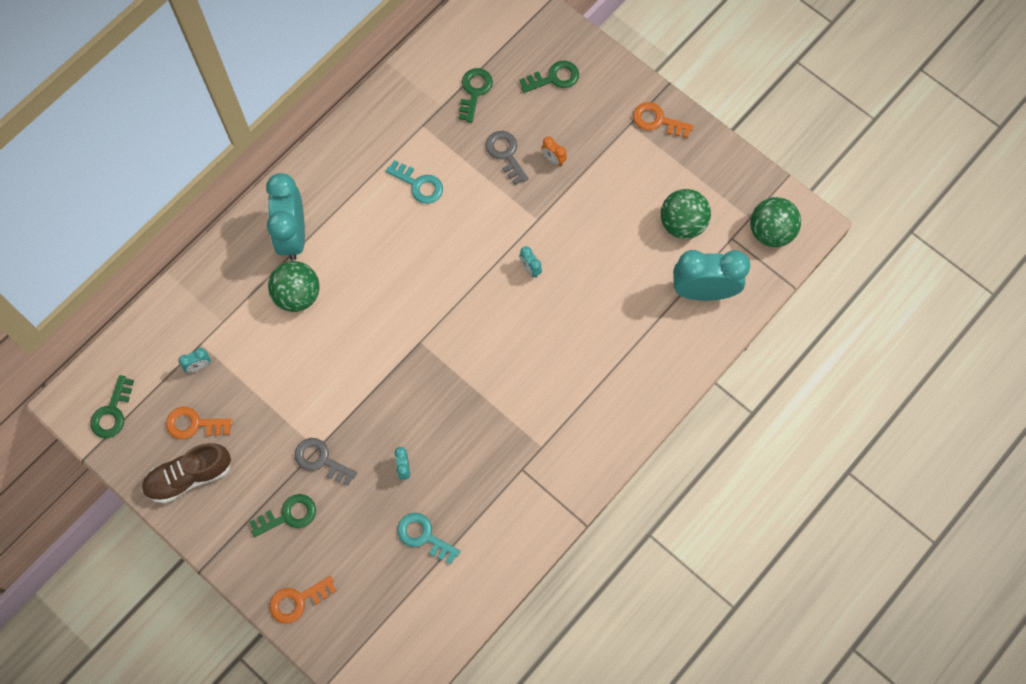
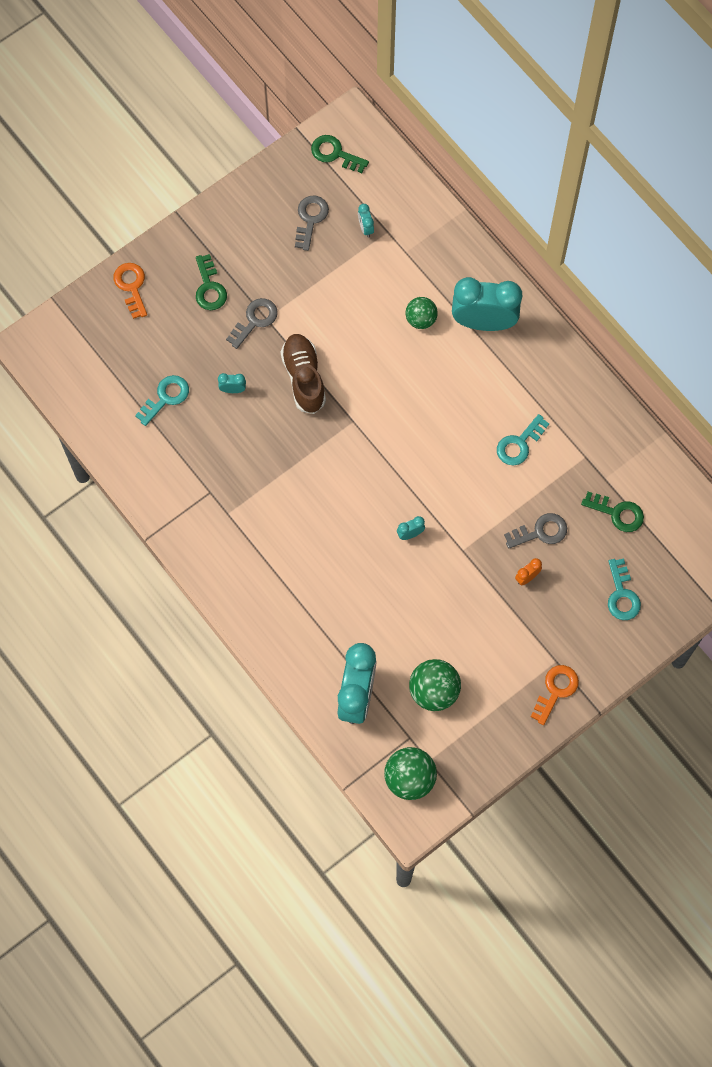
camera: 100 degrees right, 0 degrees up
(189, 477) = (262, 211): brown shoe -> brown shoe (304, 378)
(194, 424) = (310, 219): orange key -> grey key
(297, 295) = (421, 319): green ball -> green ball, size x0.66
(554, 78) = (622, 595): green key -> turquoise key

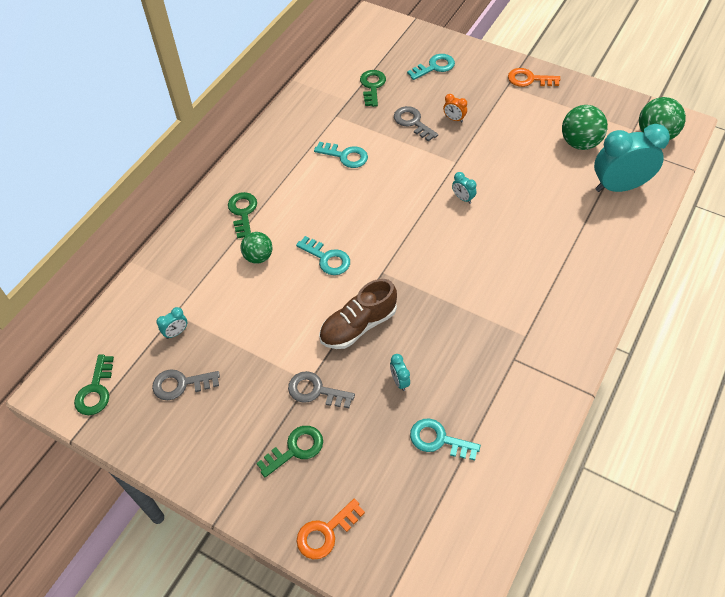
camera: 110 degrees left, 15 degrees down
(391, 378) = (327, 258): none -> turquoise key
(484, 322) = (243, 212): turquoise clock -> green key

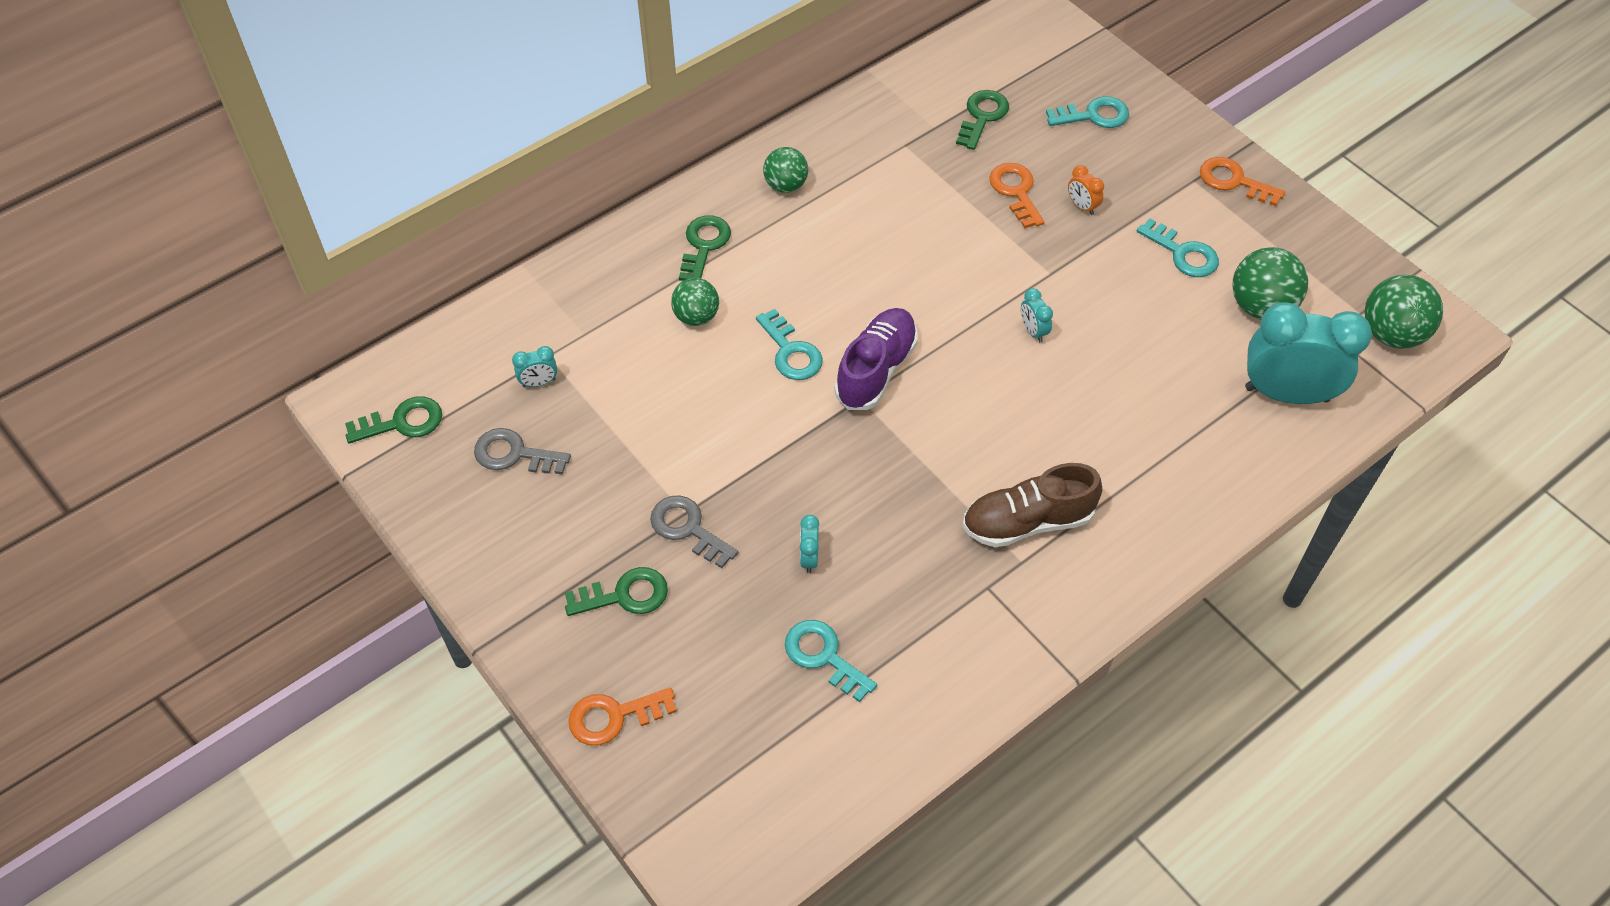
camera: 20 degrees right, 0 degrees up
(95, 390) = (402, 422): green key -> green key turned 135 degrees counterclockwise
(276, 161) = (785, 185): none -> green ball
(345, 156) = (889, 211): turquoise key -> turquoise key (1183, 253)
(358, 325) = (789, 461): brown shoe -> brown shoe (1027, 522)
(383, 252) = (876, 370): none -> purple shoe
(412, 122) = (1016, 191): grey key -> orange key

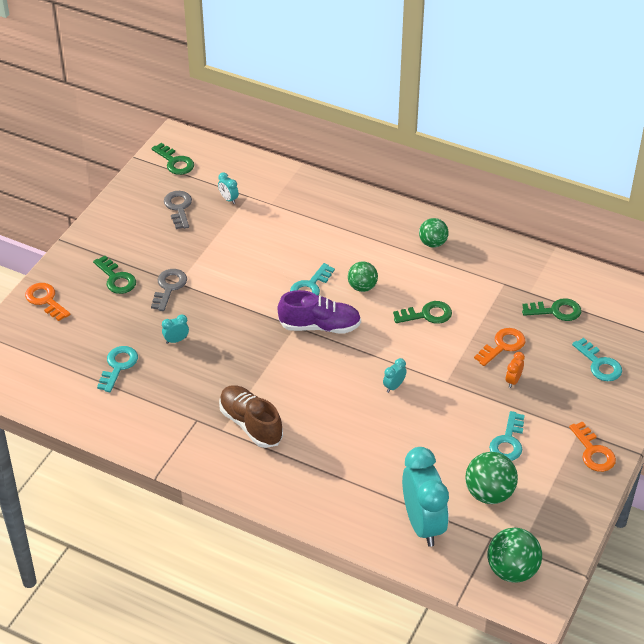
camera: 65 degrees right, 10 degrees down
(696, 316) = (310, 241): green ball -> green ball (362, 287)
(704, 245) = (363, 226): green key -> green key (427, 314)
(1234, 181) = (593, 452): orange key -> orange key turned 150 degrees clockwise

